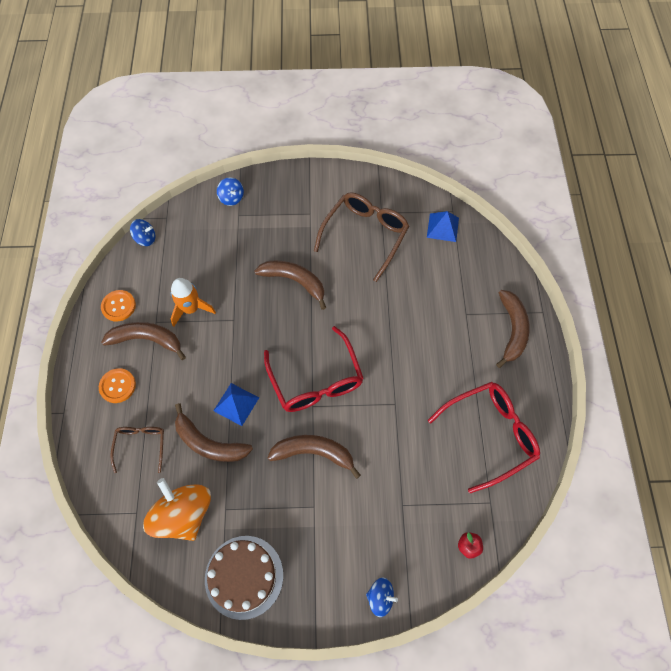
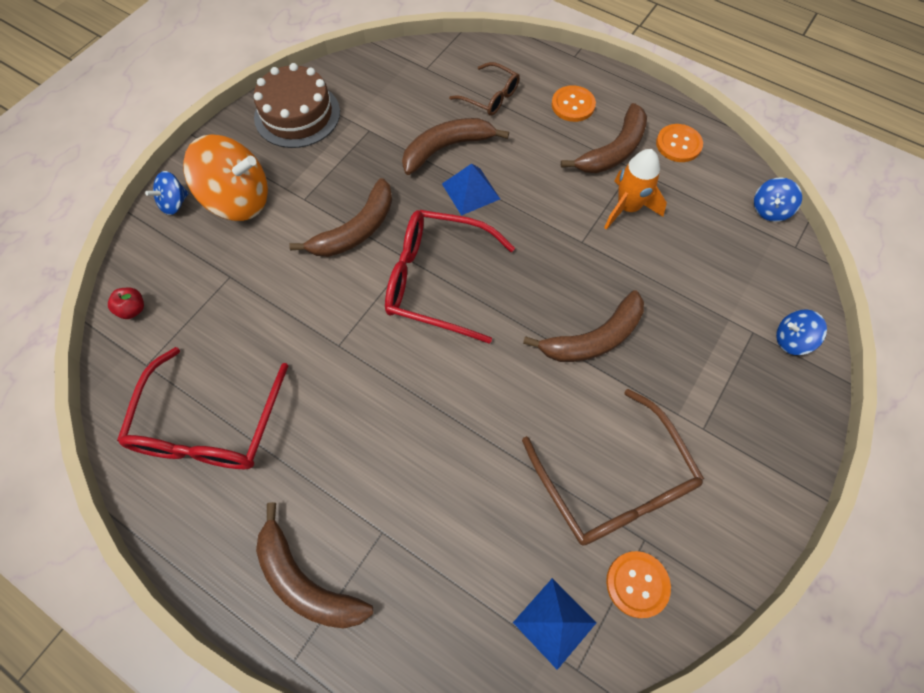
camera: 125 degrees right, 0 degrees up
(183, 514) = (393, 99): orange spinning top -> orange spinning top (238, 200)
(402, 206) = (637, 584): none -> orange button

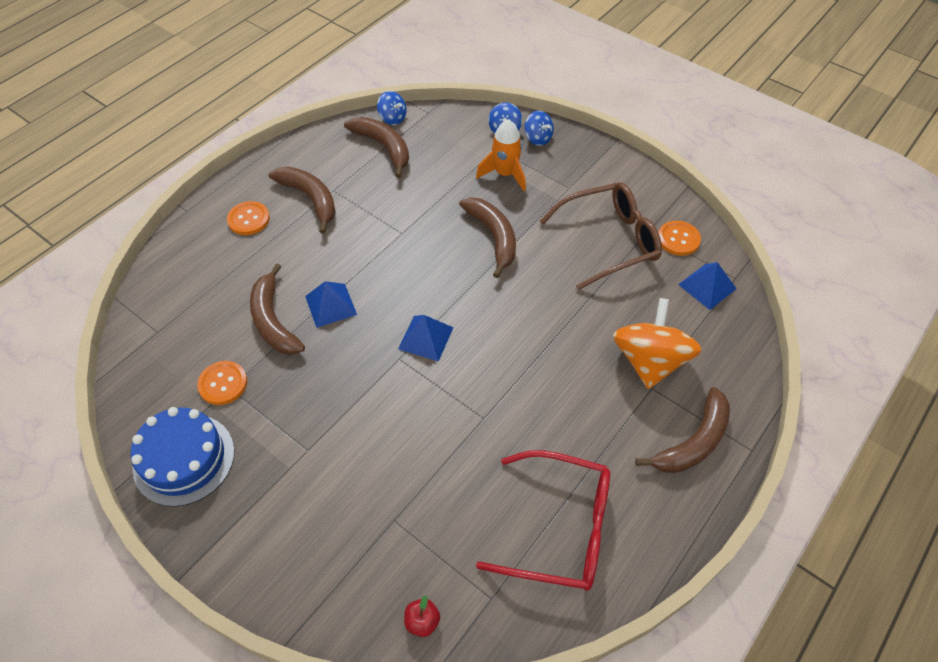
camera: 85 degrees left, 10 degrees down
(174, 203) = (282, 590): blue spinning top -> blue spinning top (538, 138)
(238, 200) = (293, 517): orange spinning top -> orange spinning top (649, 361)
(297, 115) = (184, 459): brown cake -> blue cake
(356, 230) = (357, 402): brown banana -> brown banana (384, 147)
(436, 281) = (425, 338): red glasses -> blue pyramid
(490, 97) = (217, 280): brown glasses -> none
(627, 208) = (373, 199): orange rocket -> orange rocket (505, 174)
(678, 144) = (315, 157): orange button -> orange button (223, 384)

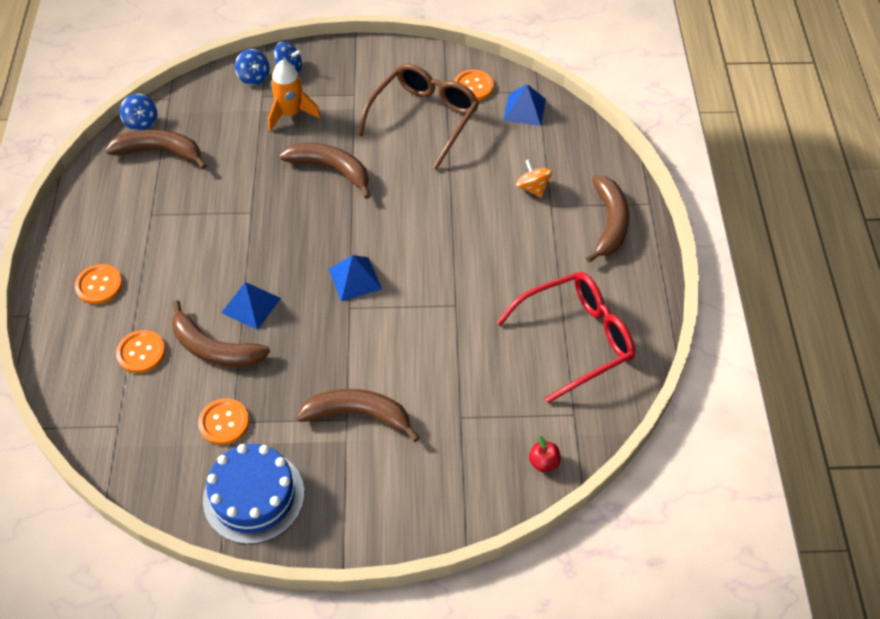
camera: 40 degrees left, 0 degrees up
(225, 288) = (141, 352): none -> orange button
(310, 199) = (139, 234): brown banana -> brown banana (359, 415)
(392, 118) = (141, 122): blue spinning top -> blue spinning top turned 60 degrees clockwise
(649, 361) = (533, 188): orange spinning top -> orange spinning top, size x0.49

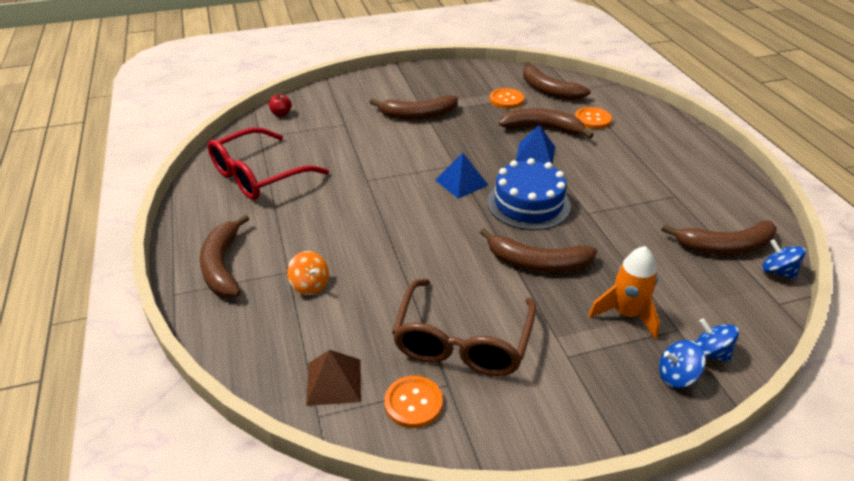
camera: 165 degrees right, 15 degrees down
(99, 285) = (663, 146): orange button -> none
(153, 432) = (548, 90): none -> brown banana
(253, 496) = (465, 78): blue cake -> blue cake (528, 203)
(524, 109) = (334, 382): blue pyramid -> brown pyramid

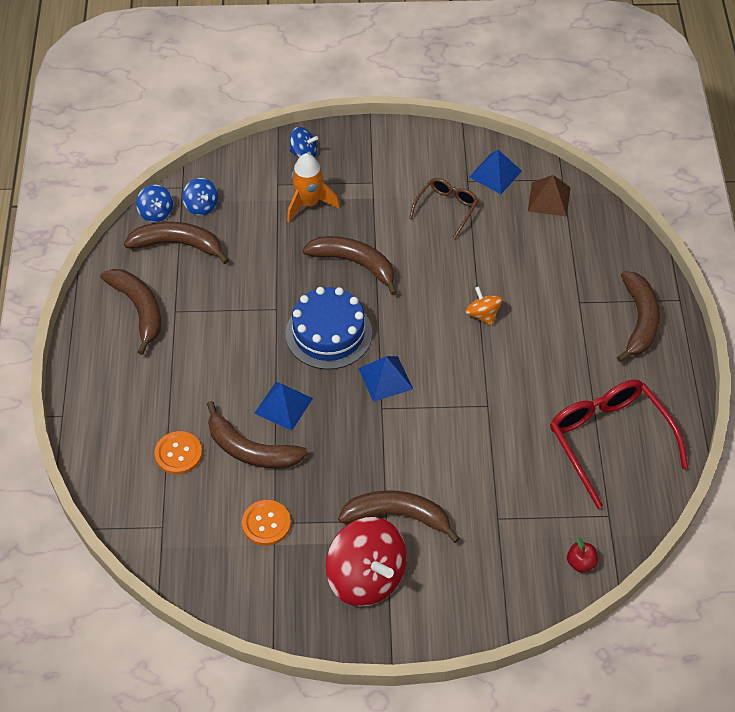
camera: 165 degrees left, 15 degrees up
(258, 175) = (609, 440): red glasses -> red glasses turned 90 degrees counterclockwise
(310, 285) = (560, 283): orange spinning top -> orange spinning top (483, 315)
(413, 403) = (495, 174): orange button -> blue pyramid
(427, 89) = (366, 577): none -> red spinning top
(462, 341) = (446, 208): brown glasses -> brown glasses, size x0.56
(548, 90) = (197, 532): brown banana -> brown banana (139, 310)
(710, 353) = (268, 163): blue spinning top -> blue spinning top (201, 206)

